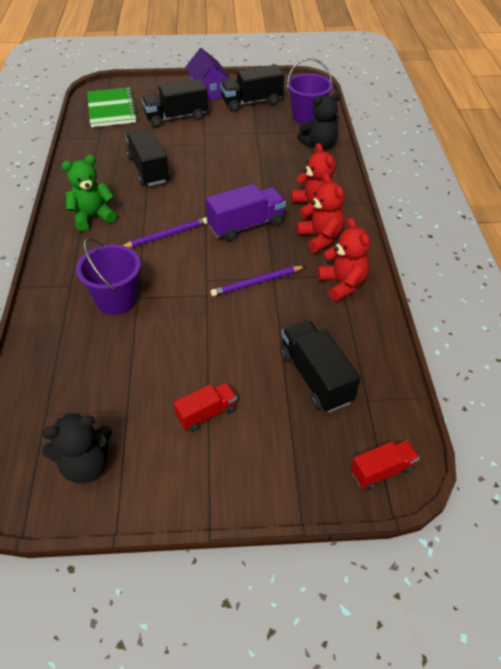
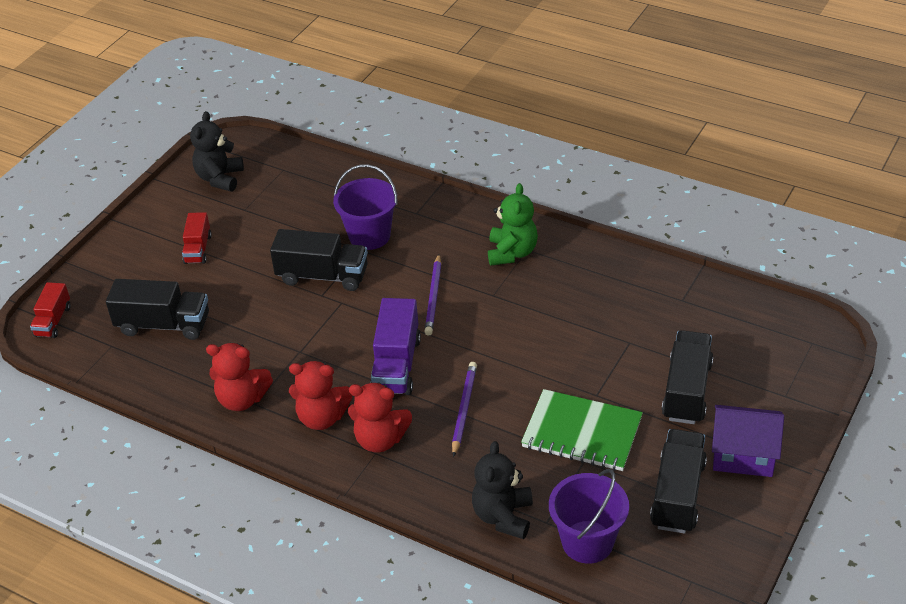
camera: 125 degrees right, 5 degrees down
(112, 109) = (752, 332): green notebook -> green notebook (582, 433)
(148, 169) = (571, 322): black truck -> black truck (322, 276)
(257, 283) = (304, 336): purple pencil -> purple pencil (463, 409)

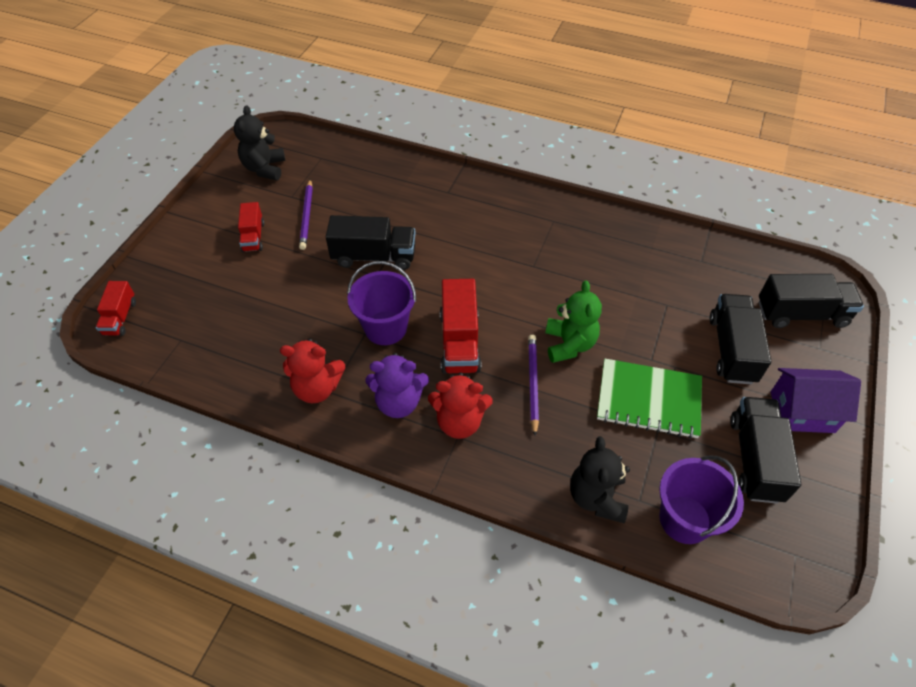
camera: 10 degrees left, 10 degrees up
(163, 325) = (230, 315): black truck -> black truck (801, 314)
(322, 417) = (398, 402): red teddy bear -> purple teddy bear
(369, 236) = (410, 215): purple bucket -> purple bucket (385, 328)
(396, 365) = (459, 341): purple truck -> red truck
(434, 297) = (480, 271): purple pencil -> purple pencil (307, 216)
(512, 252) = (541, 224): green teddy bear -> green teddy bear (569, 344)

